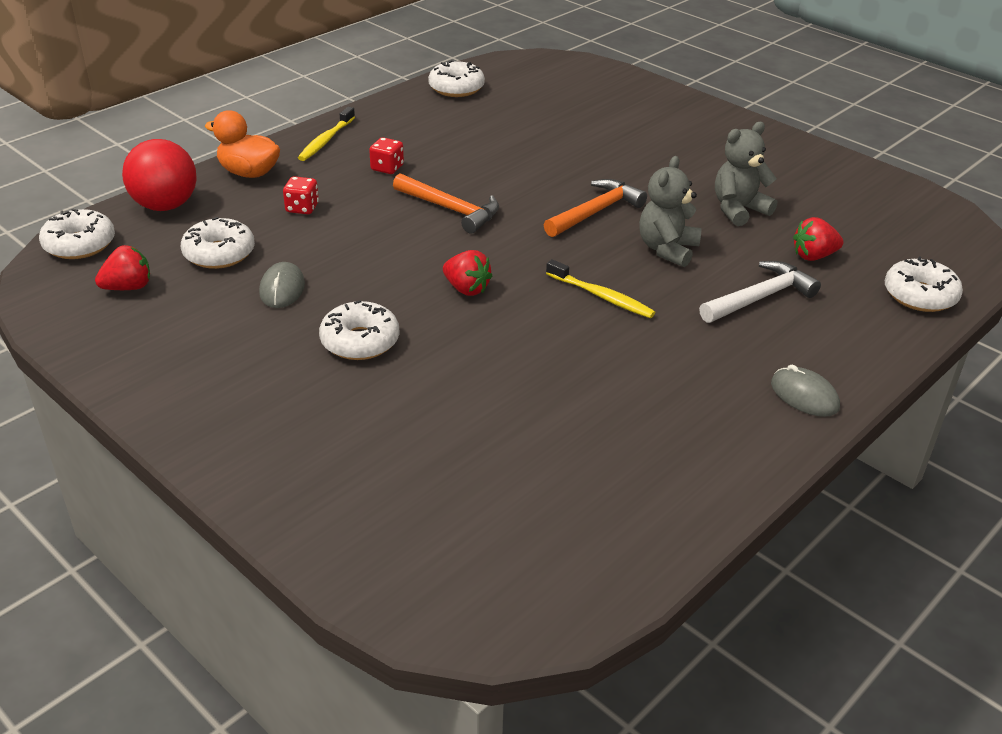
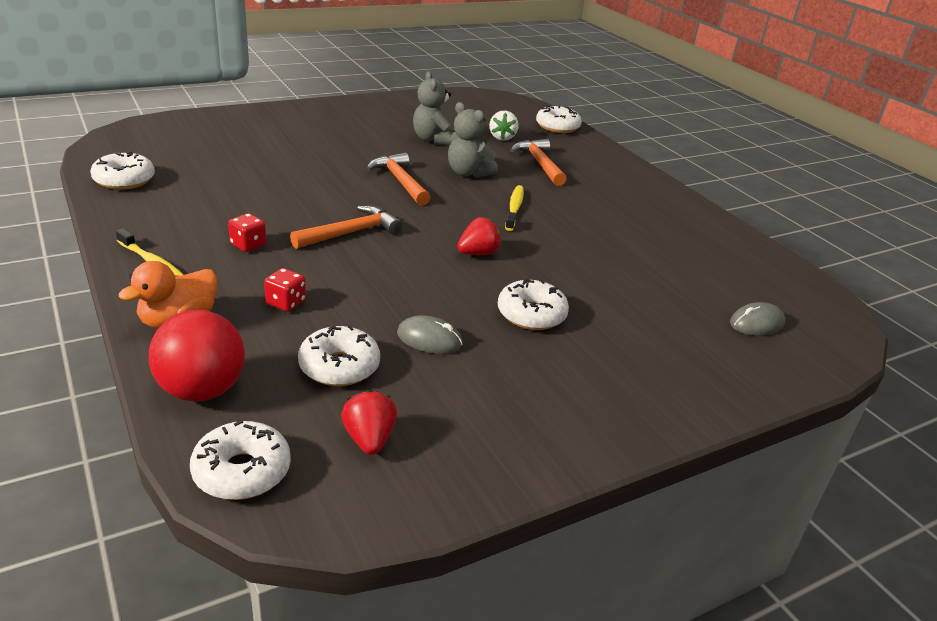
camera: 75 degrees left, 5 degrees down
(601, 296) = (514, 208): yellow toothbrush -> yellow toothbrush turned 45 degrees counterclockwise
(760, 297) = (540, 164): white hammer -> orange hammer
(804, 395) = (642, 182): grey mouse -> grey mouse (756, 323)
(813, 256) = (502, 137): red strawberry -> white strawberry

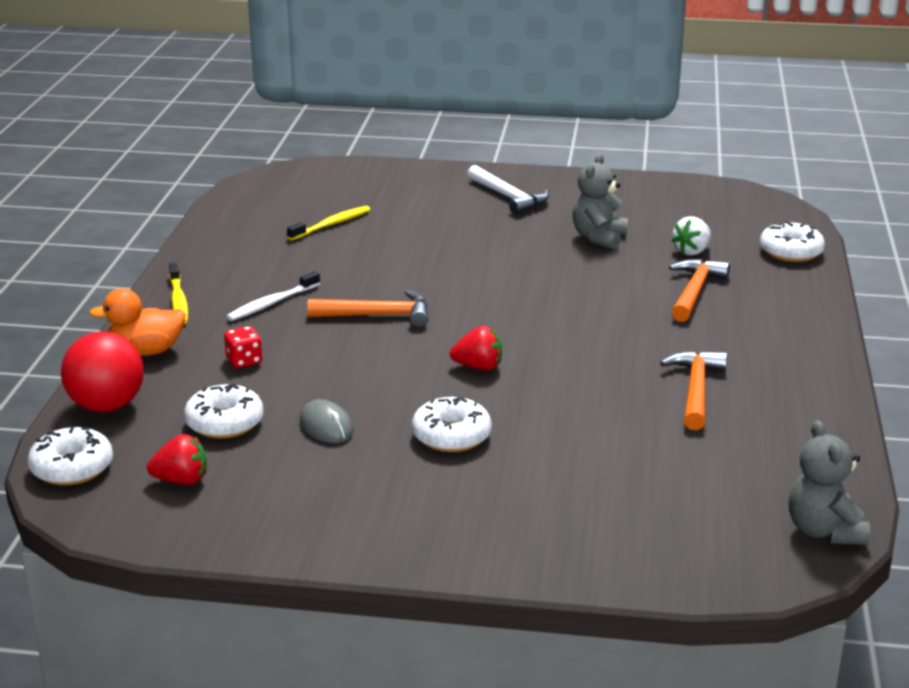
camera: 40 degrees right, 5 degrees down
(124, 180) = (235, 220): white donut -> none
(248, 245) = (272, 303): red dice -> white toothbrush
(334, 122) = (509, 197): none -> white hammer
(369, 439) = (181, 480): red strawberry -> red strawberry turned 60 degrees clockwise
(400, 181) = (496, 276): orange hammer -> orange hammer (695, 390)
(468, 173) = (587, 283): grey teddy bear -> grey teddy bear (824, 531)
(514, 208) = (586, 333): yellow toothbrush -> yellow toothbrush (331, 224)
(756, 323) = (694, 521): grey mouse -> none

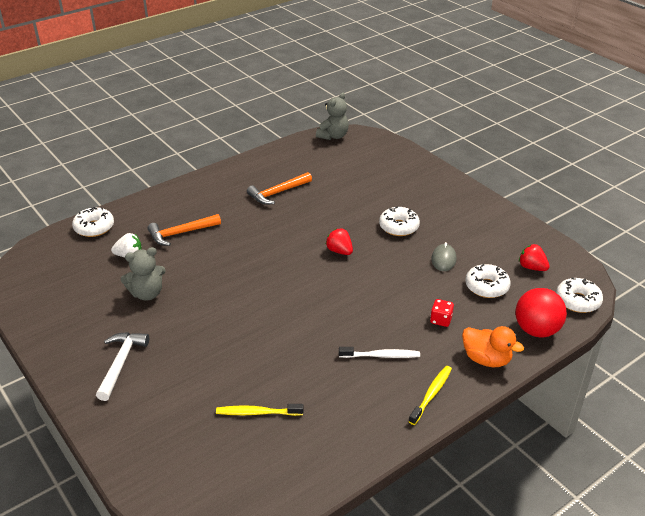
camera: 135 degrees left, 10 degrees up
(377, 315) = (339, 310): orange hammer -> none

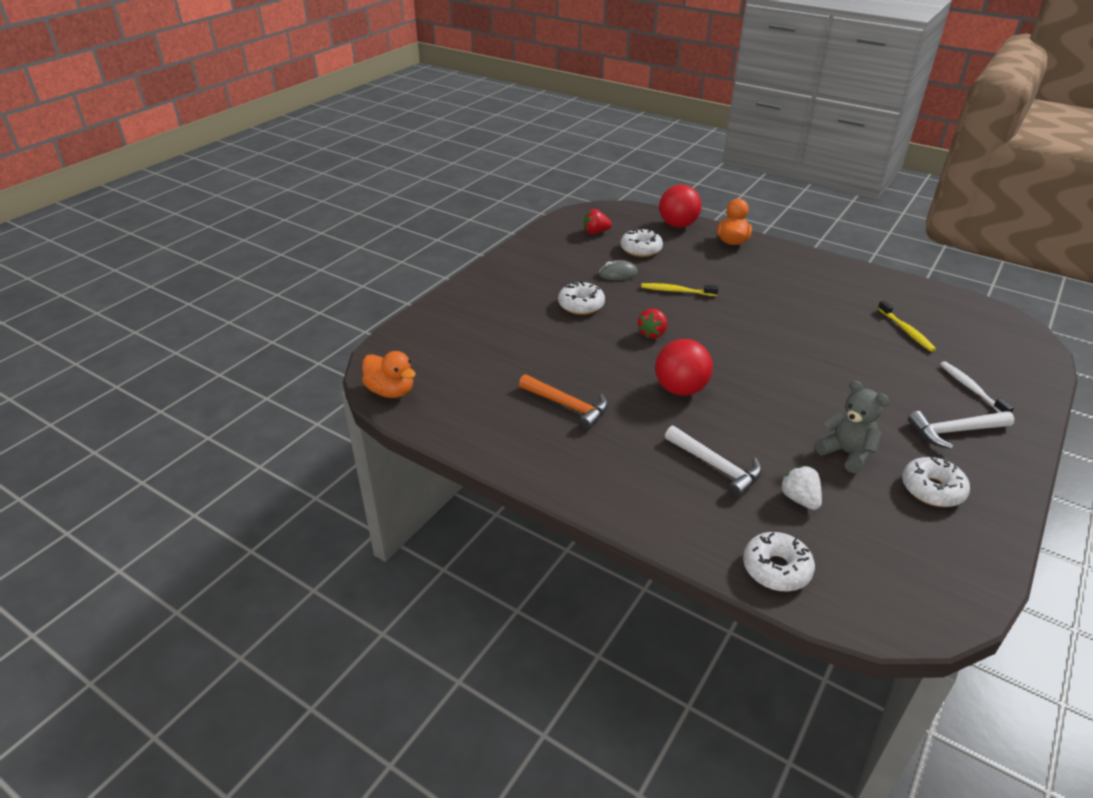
camera: 110 degrees left, 0 degrees up
(181, 233) = (716, 466): orange hammer -> white hammer
(263, 243) = (680, 389): none -> red ball
(333, 136) = (391, 391): grey teddy bear -> orange duck
(381, 356) = (777, 285): white toothbrush -> white toothbrush (971, 389)
(431, 394) = (794, 258): yellow toothbrush -> yellow toothbrush (676, 291)
(441, 320) = (705, 264): red dice -> none
(532, 267) = (595, 232): red strawberry -> red strawberry turned 60 degrees clockwise
(577, 301) = (625, 212): white donut -> white donut (932, 489)

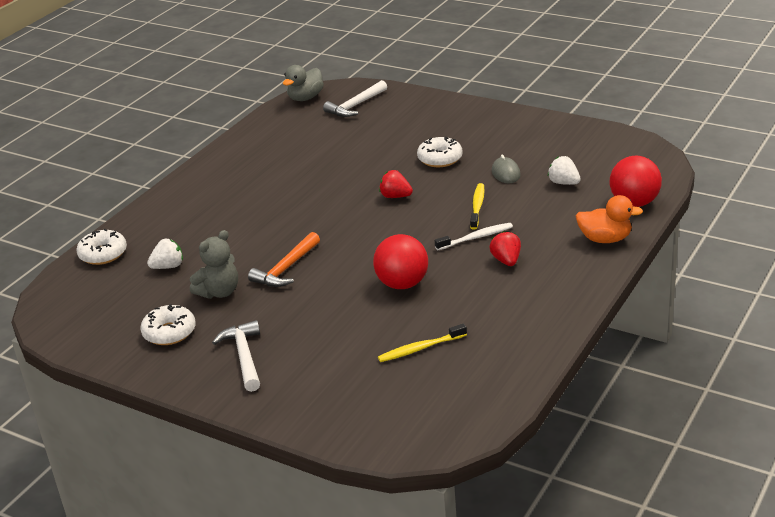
camera: 90 degrees right, 5 degrees down
(391, 391) = (305, 98): orange duck -> grey duck
(567, 406) = (287, 165): orange hammer -> orange hammer (286, 269)
(595, 232) = (595, 155): red strawberry -> red strawberry (506, 261)
(641, 249) = (564, 183): white donut -> white strawberry
(680, 389) = (309, 213): red ball -> red ball (402, 284)
(716, 466) = (209, 230): white hammer -> white hammer (355, 106)
(971, 389) = (312, 378): white toothbrush -> white toothbrush (476, 237)

